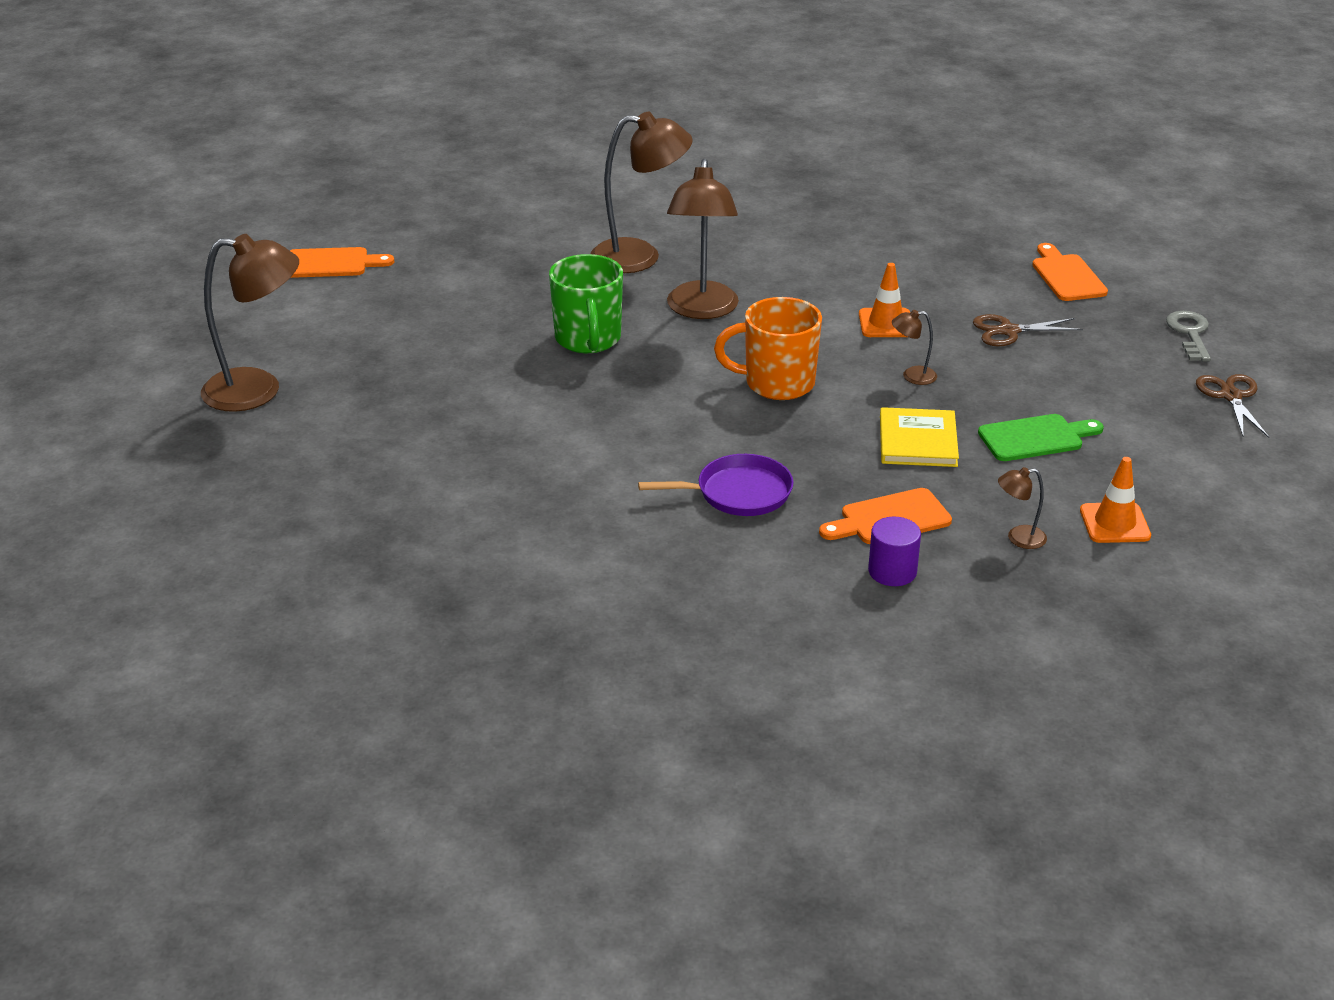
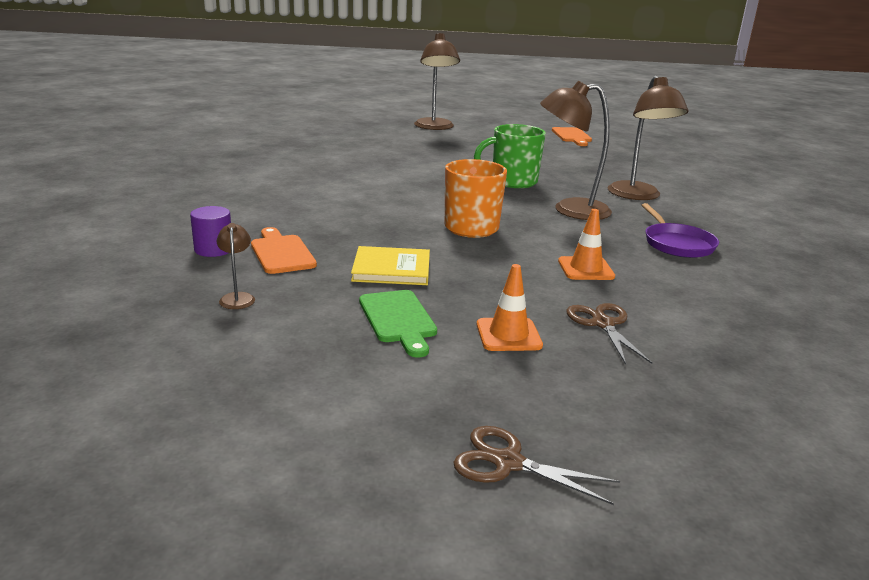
camera: 85 degrees right, 10 degrees down
(739, 493) = (325, 212): purple pan -> purple pan (677, 244)
(912, 376) = (497, 273): brown lamp -> none
(1066, 276) = (759, 371): orange cutting board -> none
(1114, 523) = (244, 345): orange traffic cone -> orange traffic cone (508, 335)
(1190, 333) = (667, 450): grey key -> none
(1231, 396) = (508, 463): brown scissors -> brown scissors turned 150 degrees counterclockwise

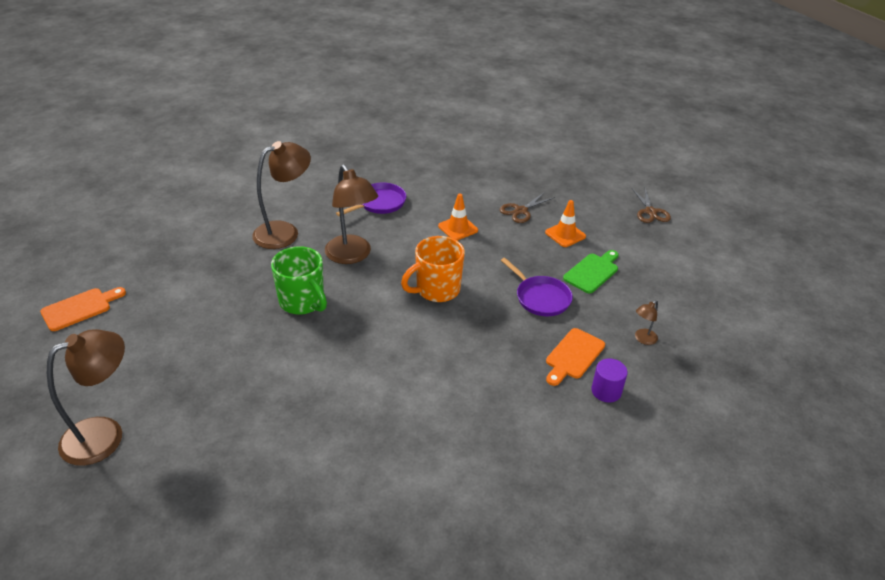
camera: 120 degrees left, 15 degrees up
(391, 269) = (541, 298): yellow book -> purple pan

